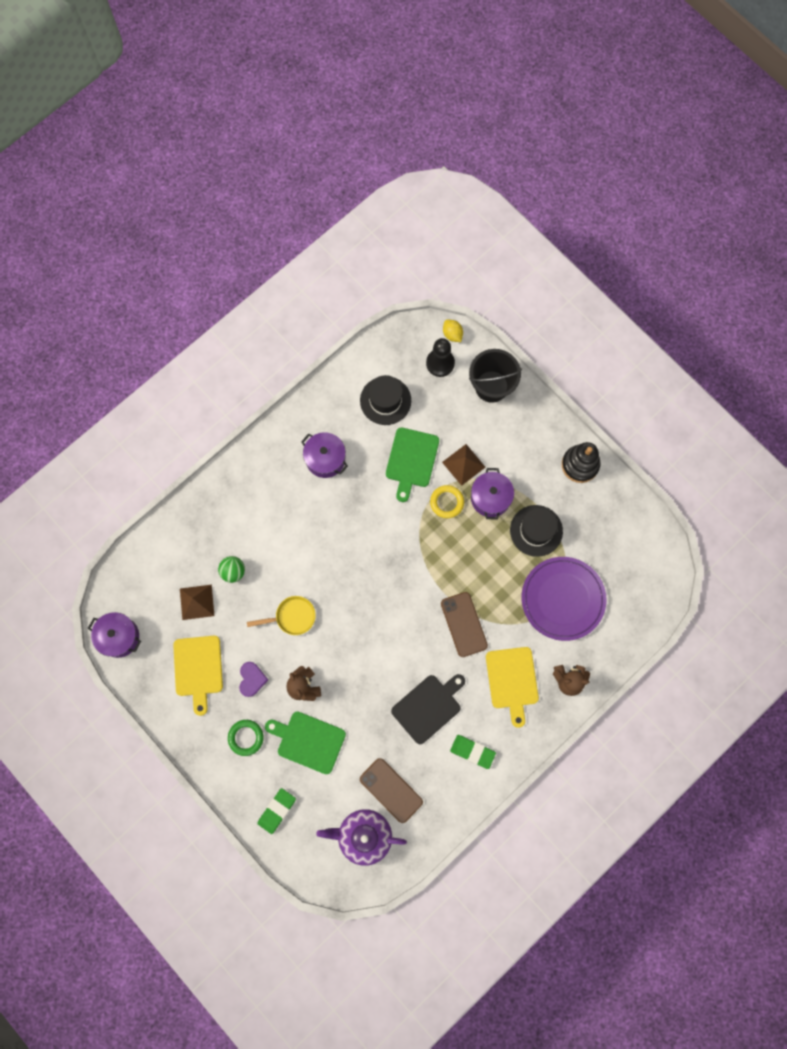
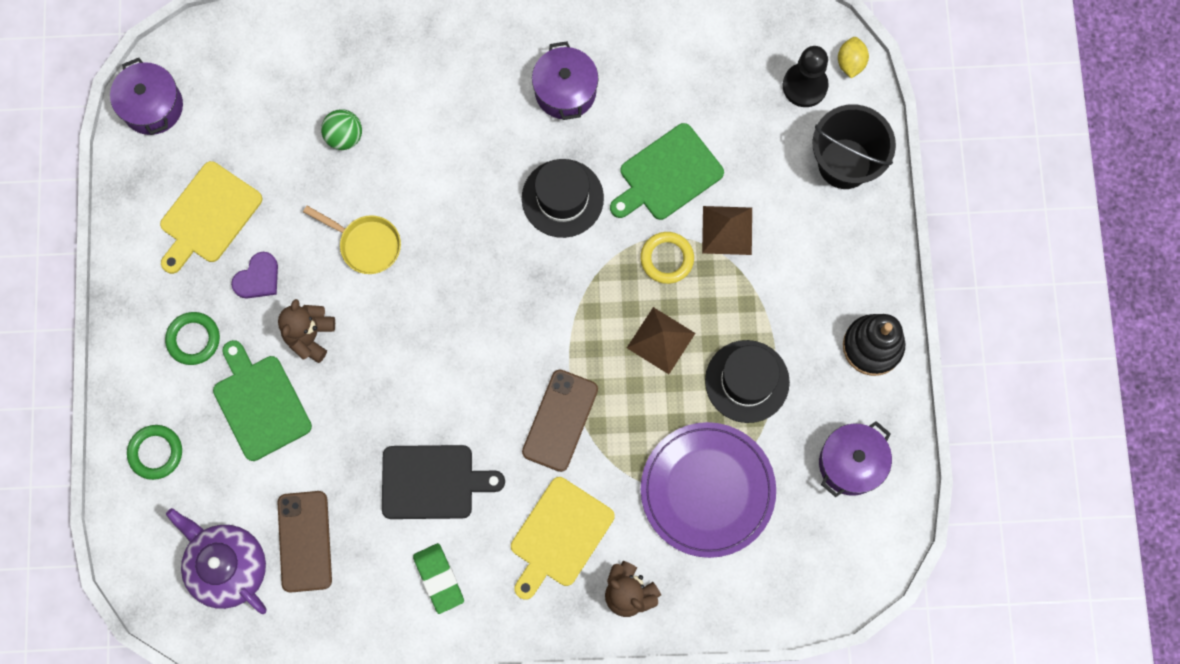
camera: 40 degrees right, 0 degrees up
(197, 602) = (273, 138): brown pyramid -> brown pyramid (660, 340)
(277, 811) = (155, 452): green eraser -> green ring
(385, 400) = (698, 78): black hat -> black hat (562, 198)
(490, 498) = (724, 297): purple pot -> purple pot (851, 463)

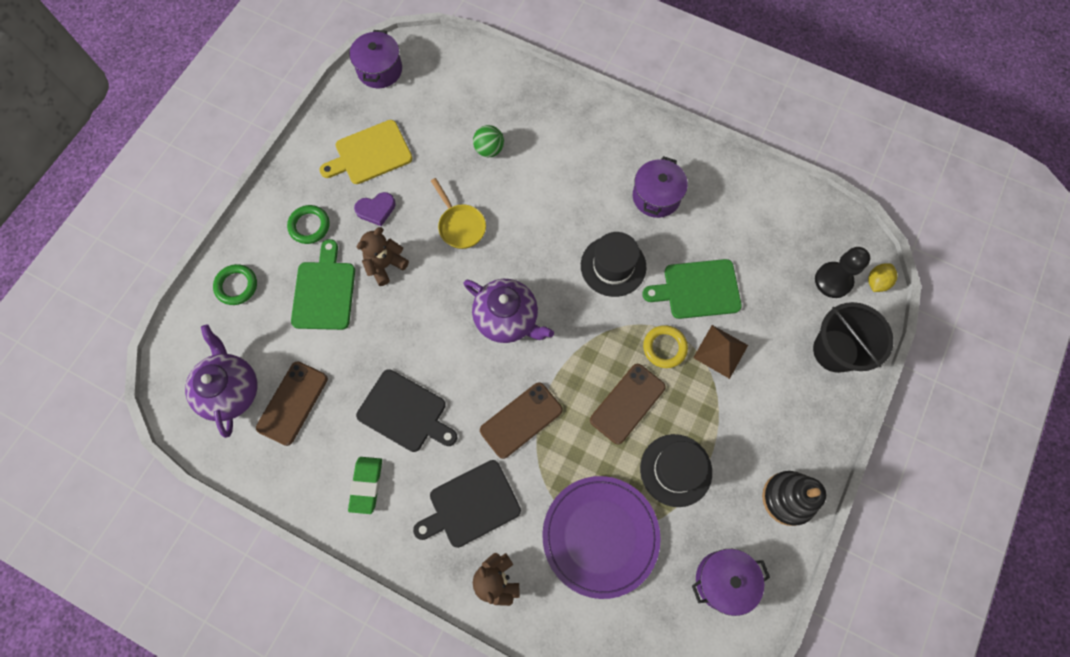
camera: 30 degrees right, 5 degrees down
(481, 321) = (507, 319): none -> purple teapot
(559, 536) = (471, 505): yellow cutting board -> black cutting board
(660, 340) = (627, 403): brown pyramid -> brown phone

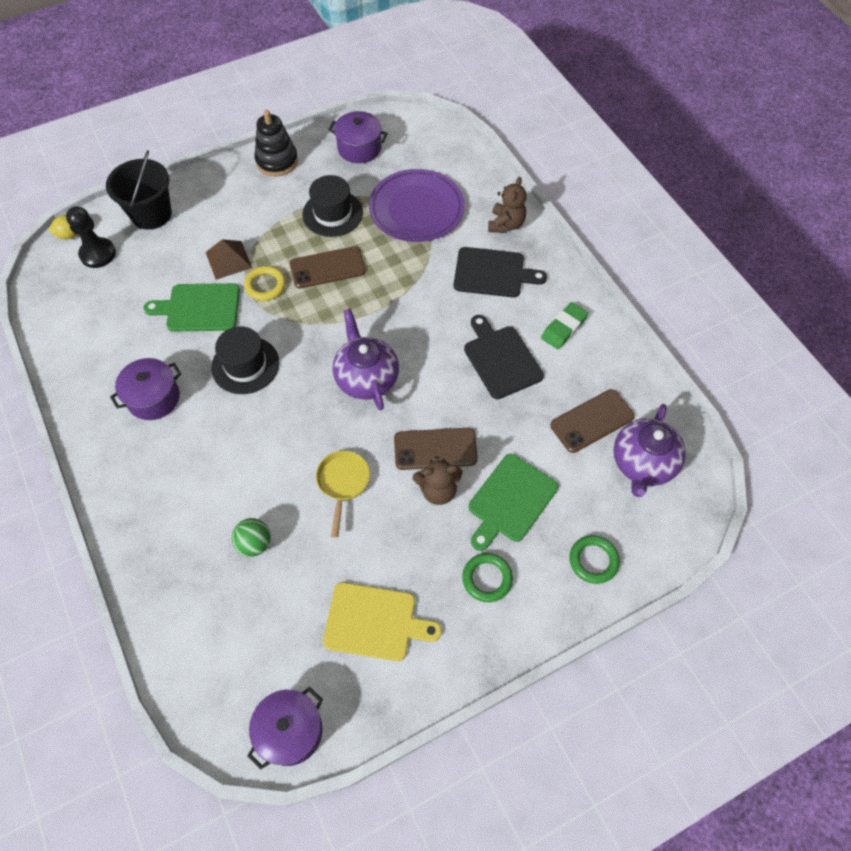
camera: 145 degrees left, 10 degrees down
(376, 209) = (410, 553): purple heart -> none
(521, 420) = (414, 302): brown phone -> brown phone (435, 449)
(698, 289) = (199, 308): green cutting board -> green cutting board turned 150 degrees clockwise

